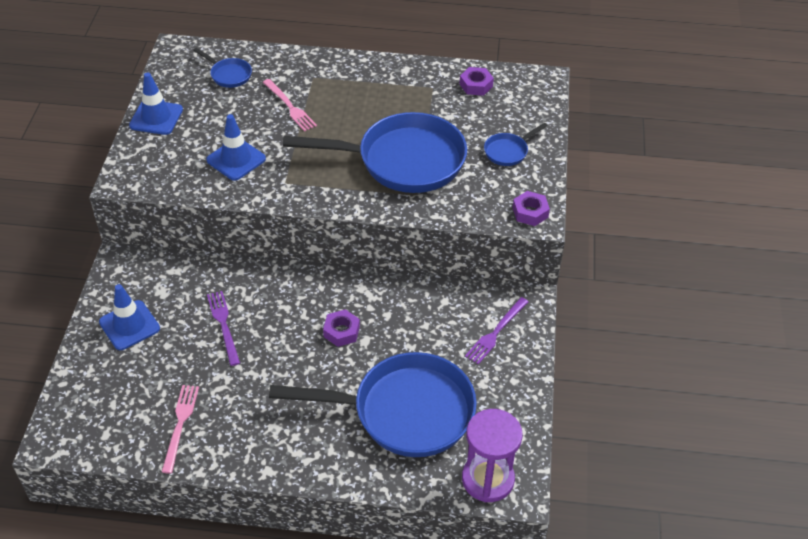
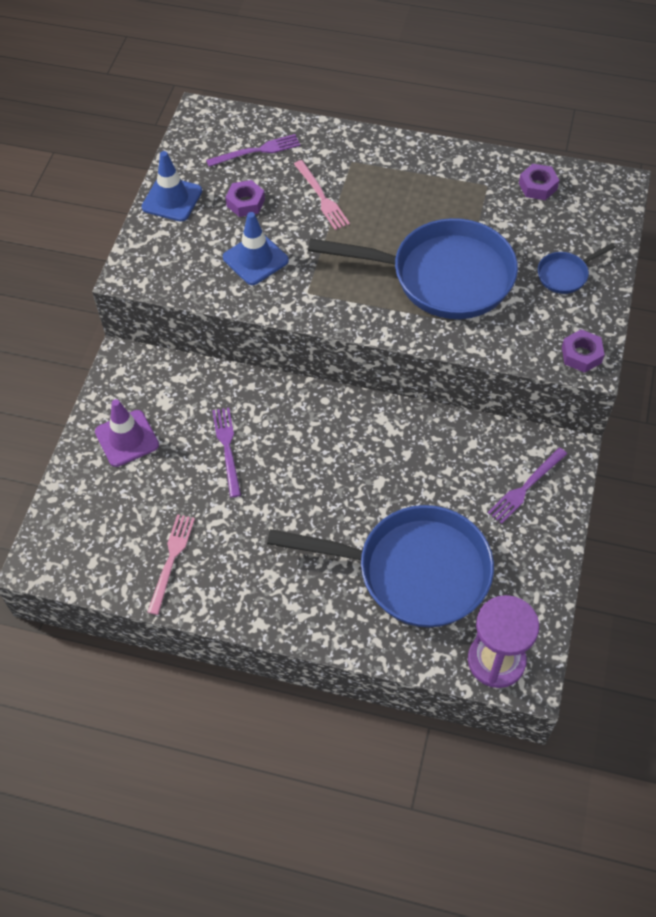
camera: 10 degrees right, 10 degrees up
(129, 325) = (127, 438): blue traffic cone -> purple traffic cone
(229, 75) = (257, 151): blue pan -> purple fork
(341, 331) = (354, 469): purple nut -> purple nut (245, 203)

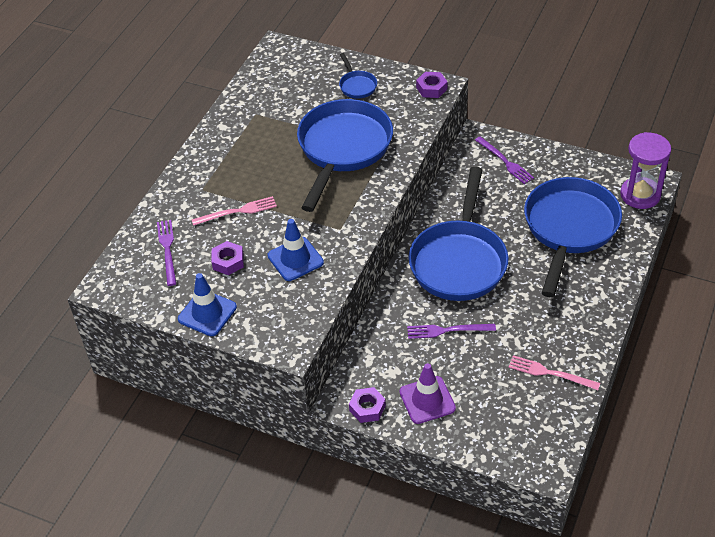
camera: 80 degrees left, 10 degrees down
(338, 450) = (459, 261): none -> blue pan
(537, 186) = (265, 87): purple nut -> purple nut (367, 408)

